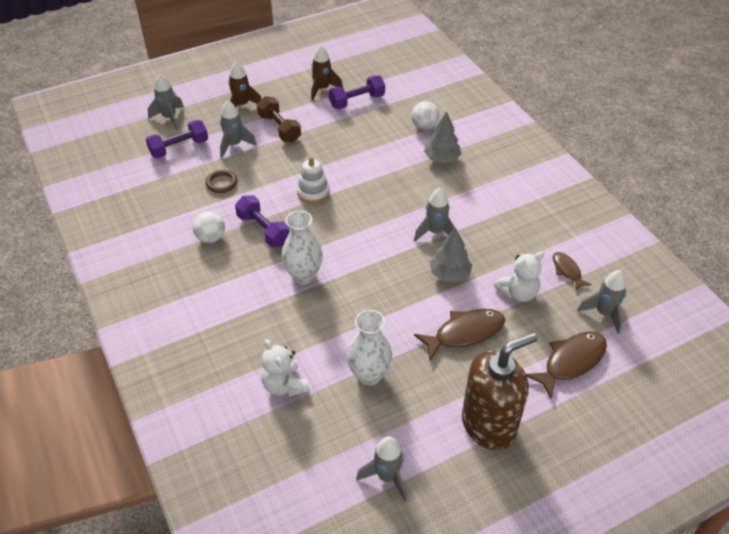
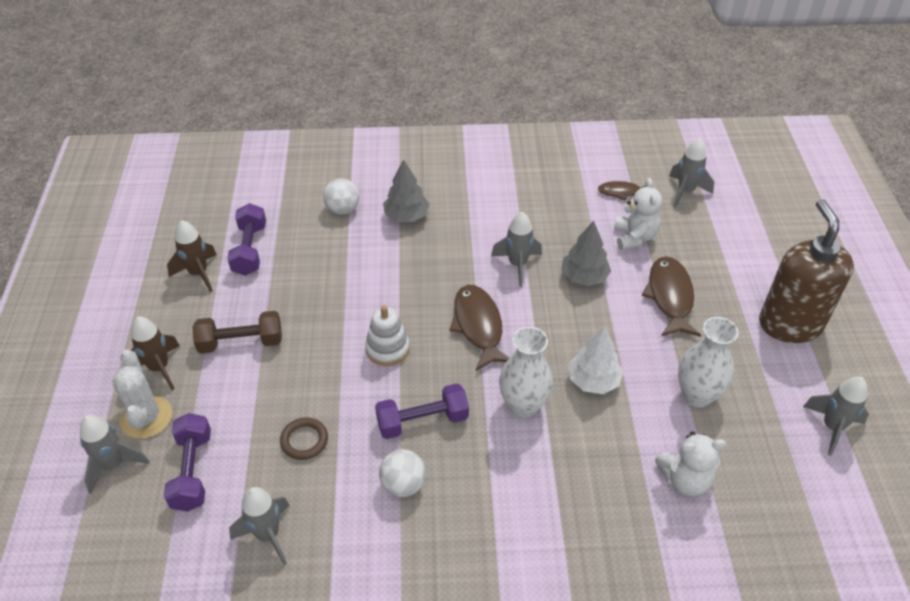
camera: 65 degrees left, 0 degrees up
(205, 116) = (146, 417): none -> white cactus
(234, 145) = (237, 402): grey rocket -> grey rocket (268, 535)
(348, 308) = (593, 380): none -> white tree
(571, 362) = (734, 237): brown fish -> brown fish (478, 326)

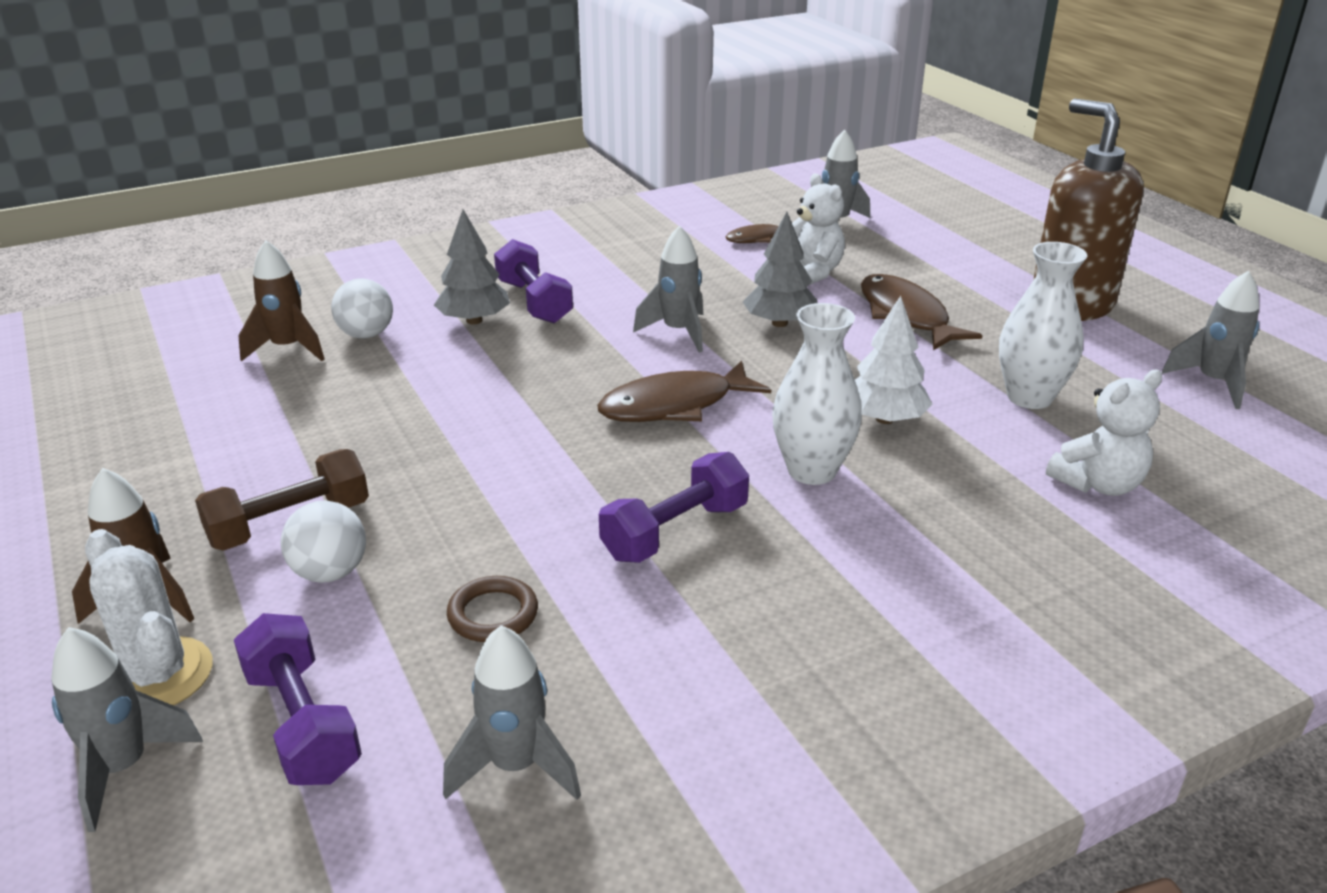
camera: 25 degrees left, 15 degrees down
(198, 273) = (154, 460): brown rocket -> brown rocket (288, 348)
(250, 250) = (234, 411): purple dumbbell -> purple dumbbell (534, 302)
(387, 349) = (553, 465): white stacking toy -> none
(403, 484) = (705, 617): white ball -> white ball (330, 572)
(478, 326) = (674, 405): brown fish -> brown fish turned 75 degrees counterclockwise

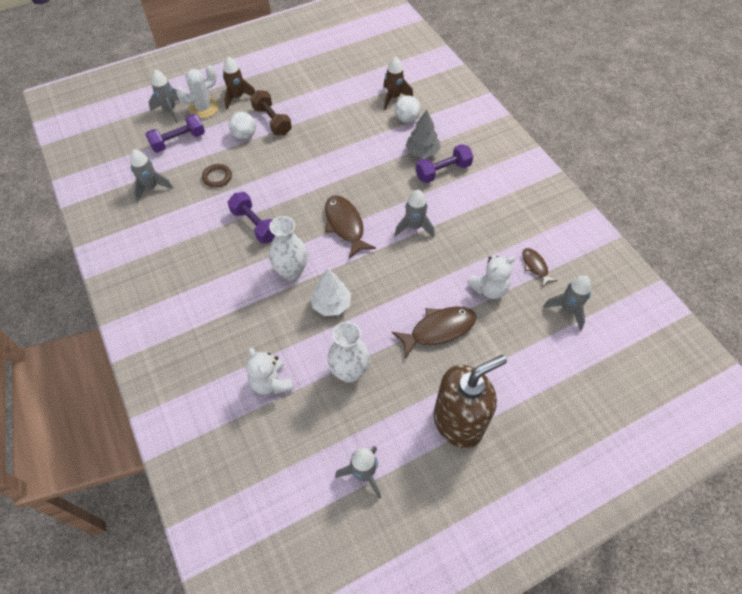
camera: 90 degrees right, 25 degrees up
(779, 323) = (426, 269): grey tree -> none

